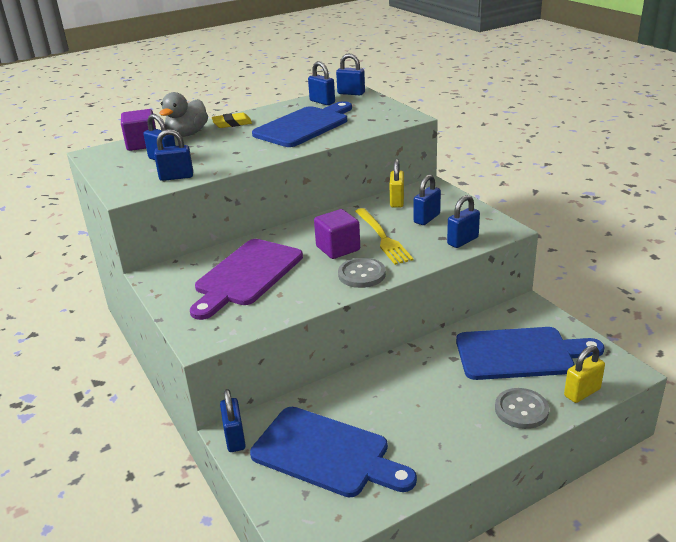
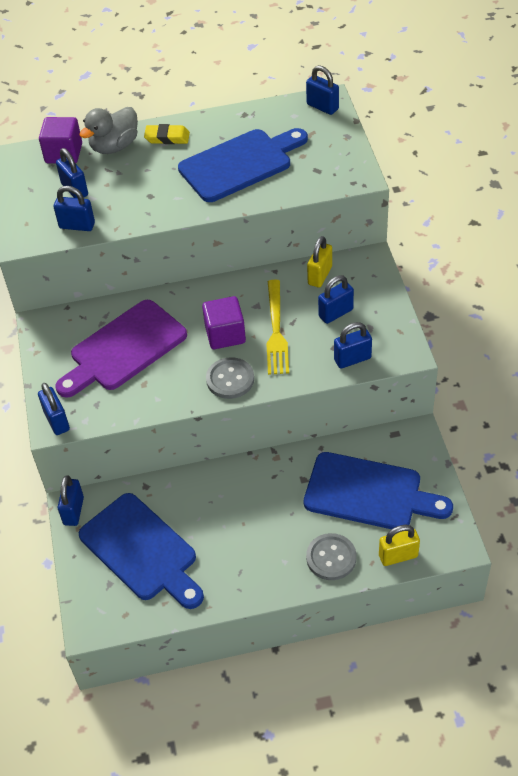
camera: 20 degrees right, 20 degrees up
(322, 102) = (281, 117): blue padlock -> blue padlock (57, 421)

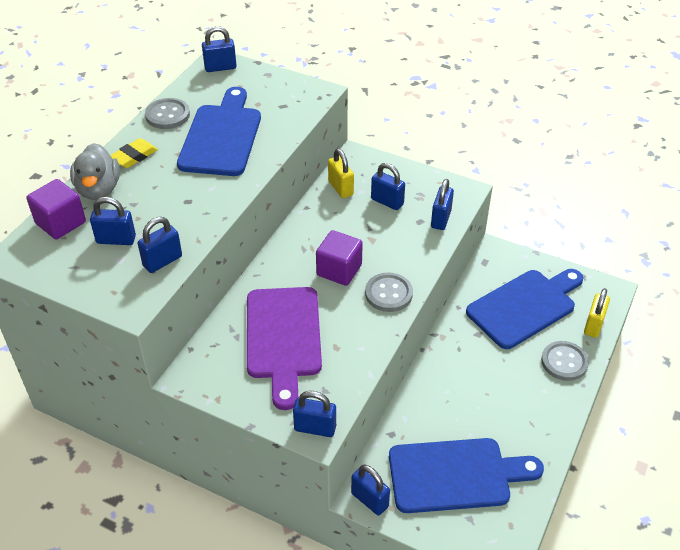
camera: 55 degrees left, 5 degrees down
(231, 121) = (167, 115): none -> grey button
(276, 330) = (367, 241): yellow fork -> none
(336, 313) = (387, 201): blue padlock -> blue padlock turned 60 degrees counterclockwise

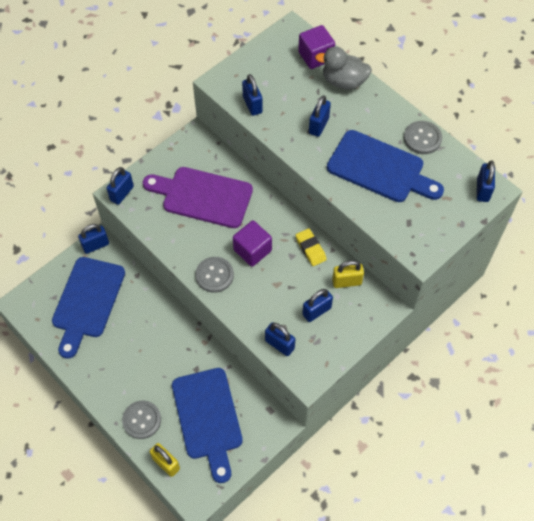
camera: 110 degrees right, 15 degrees up
(116, 240) = (285, 83): blue padlock -> blue padlock (318, 125)
(134, 156) = (375, 108): yellow eraser -> yellow eraser (310, 249)

